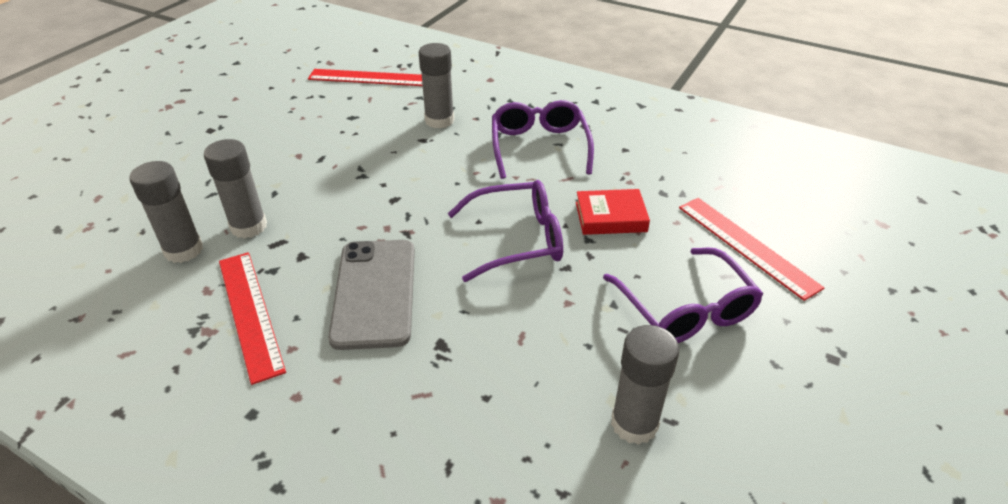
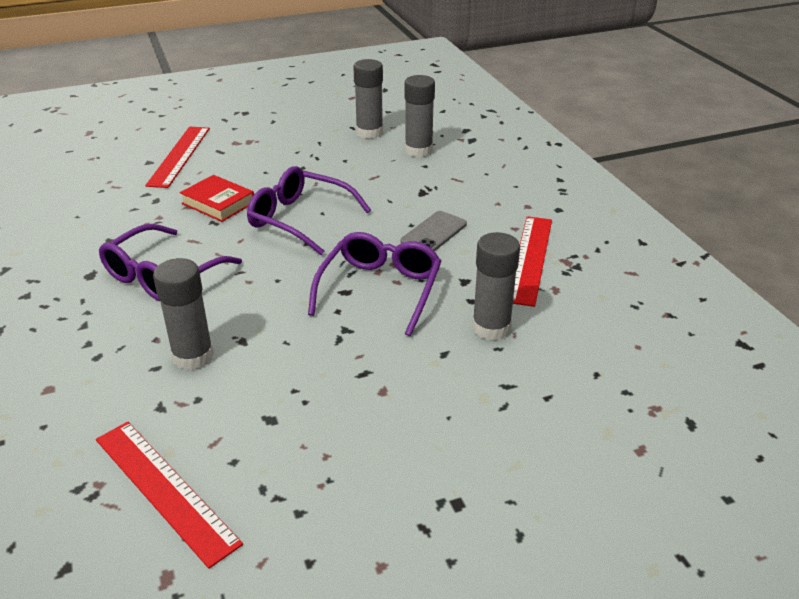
camera: 140 degrees left, 5 degrees down
(183, 250) = (561, 332): grey glue stick -> grey glue stick (418, 150)
(374, 293) = (434, 233): grey phone -> grey phone, size x0.59
(685, 309) = (271, 150): purple glasses -> purple glasses (380, 289)

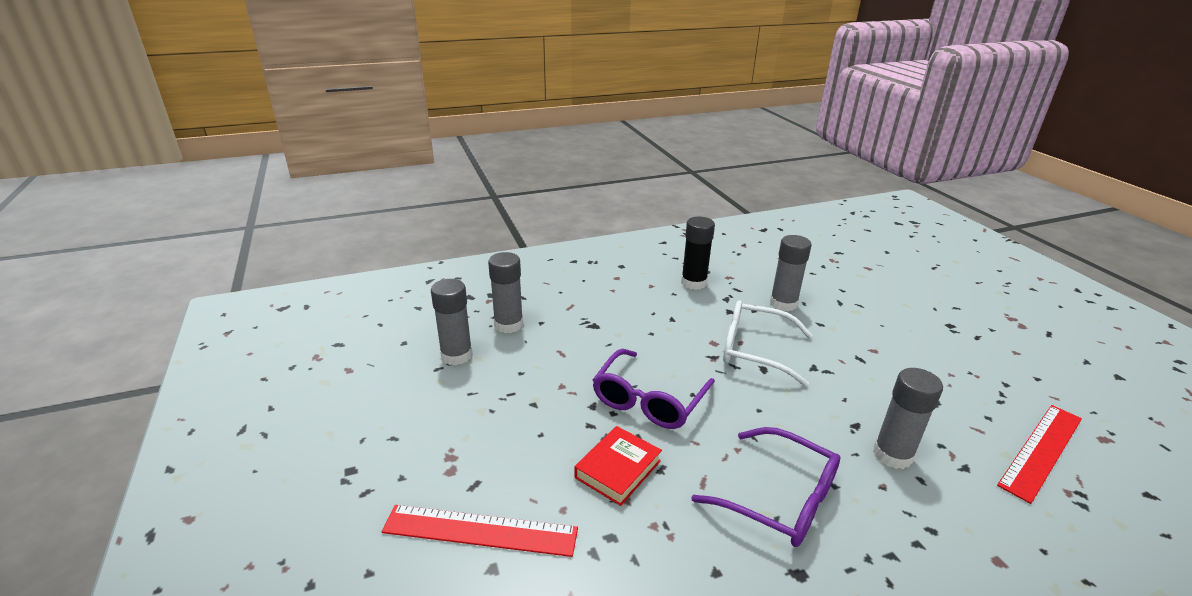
camera: 90 degrees left, 5 degrees down
(380, 289) = (754, 350): purple glasses -> white glasses
(434, 233) = (664, 322): grey phone -> none
(530, 259) = (693, 283): red ruler -> black glue stick

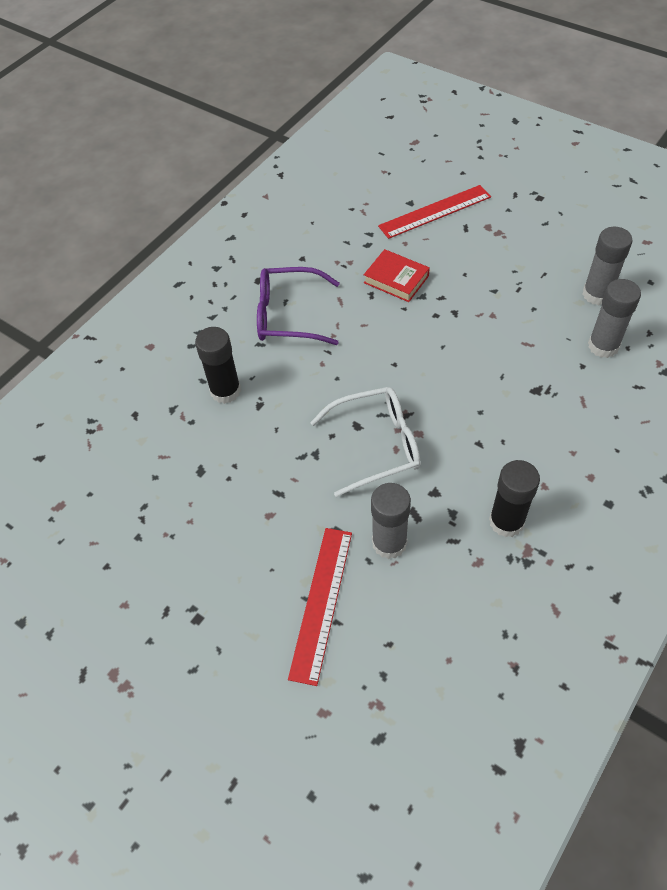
camera: 150 degrees right, 25 degrees up
(618, 469) = (396, 279): red book -> red book turned 60 degrees counterclockwise
(649, 400) = (420, 339): purple glasses -> none
(892, 455) = (225, 391): grey glue stick -> black glue stick
(1041, 450) = (114, 460): red ruler -> red ruler (321, 603)

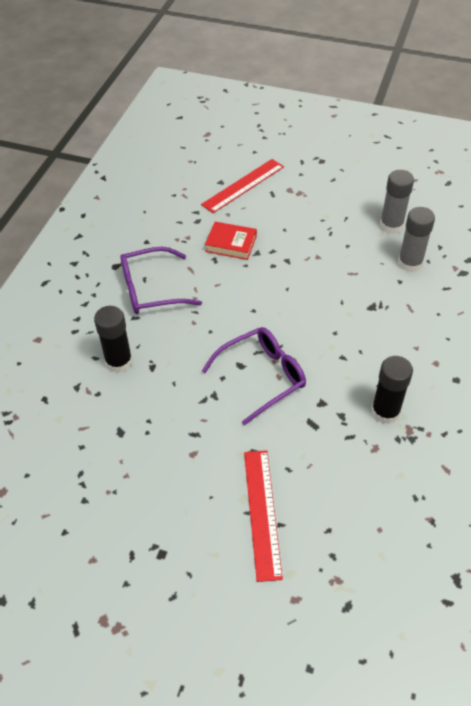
camera: 20 degrees left, 5 degrees down
(377, 445) = (262, 376): white glasses -> purple glasses
(389, 543) = (300, 451): grey glue stick -> none

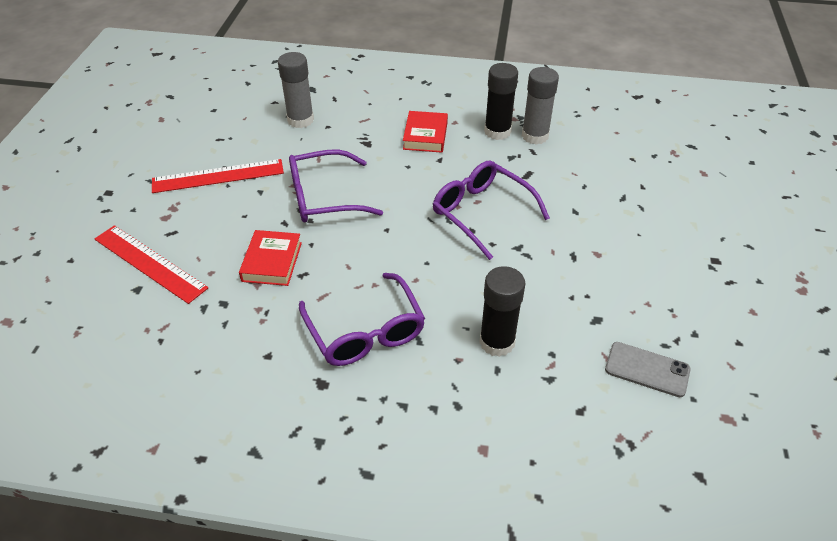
camera: 100 degrees left, 5 degrees down
(62, 452) = (647, 369): none -> grey phone
(262, 512) = (637, 198): red ruler -> red ruler (218, 176)
(299, 274) = (323, 197): none -> purple glasses
(381, 351) = (425, 136): none -> red book
(391, 225) = (240, 133): grey glue stick -> grey glue stick (535, 136)

